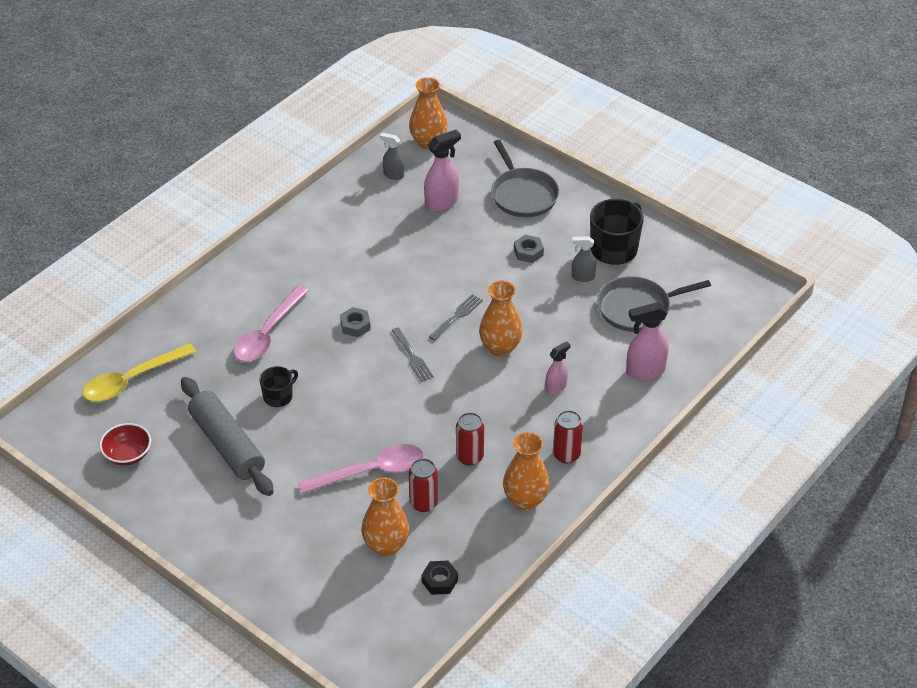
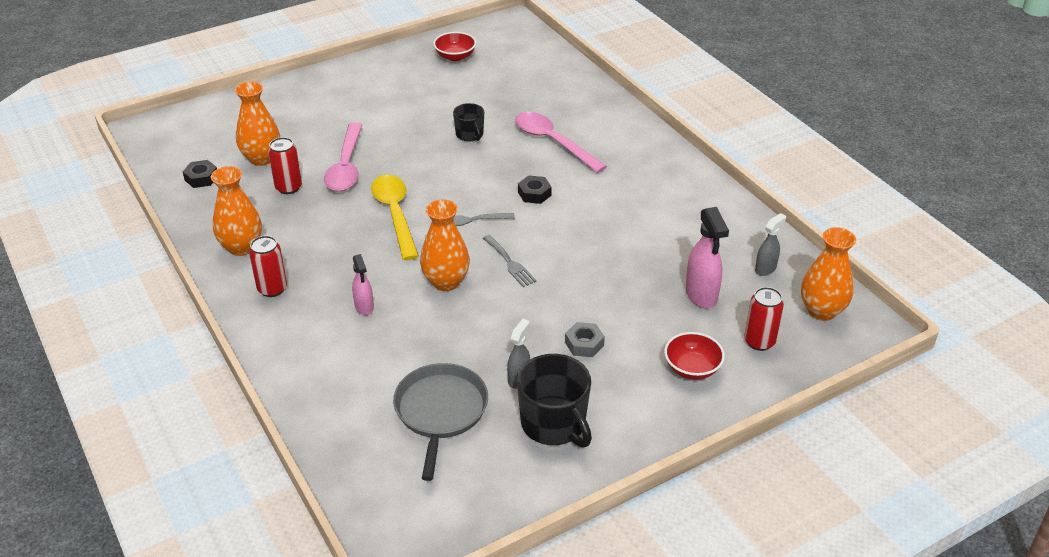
camera: 110 degrees right, 5 degrees down
(132, 380) = (536, 68): yellow spoon -> yellow spoon (395, 214)
(227, 445) = (432, 101): grey rolling pin -> none
(355, 325) = (534, 194): grey nut -> black nut
(469, 457) = (319, 226): red can -> red can (759, 341)
(523, 194) = (692, 368): grey pan -> red bowl
(644, 371) = (339, 384): pink spray bottle -> none

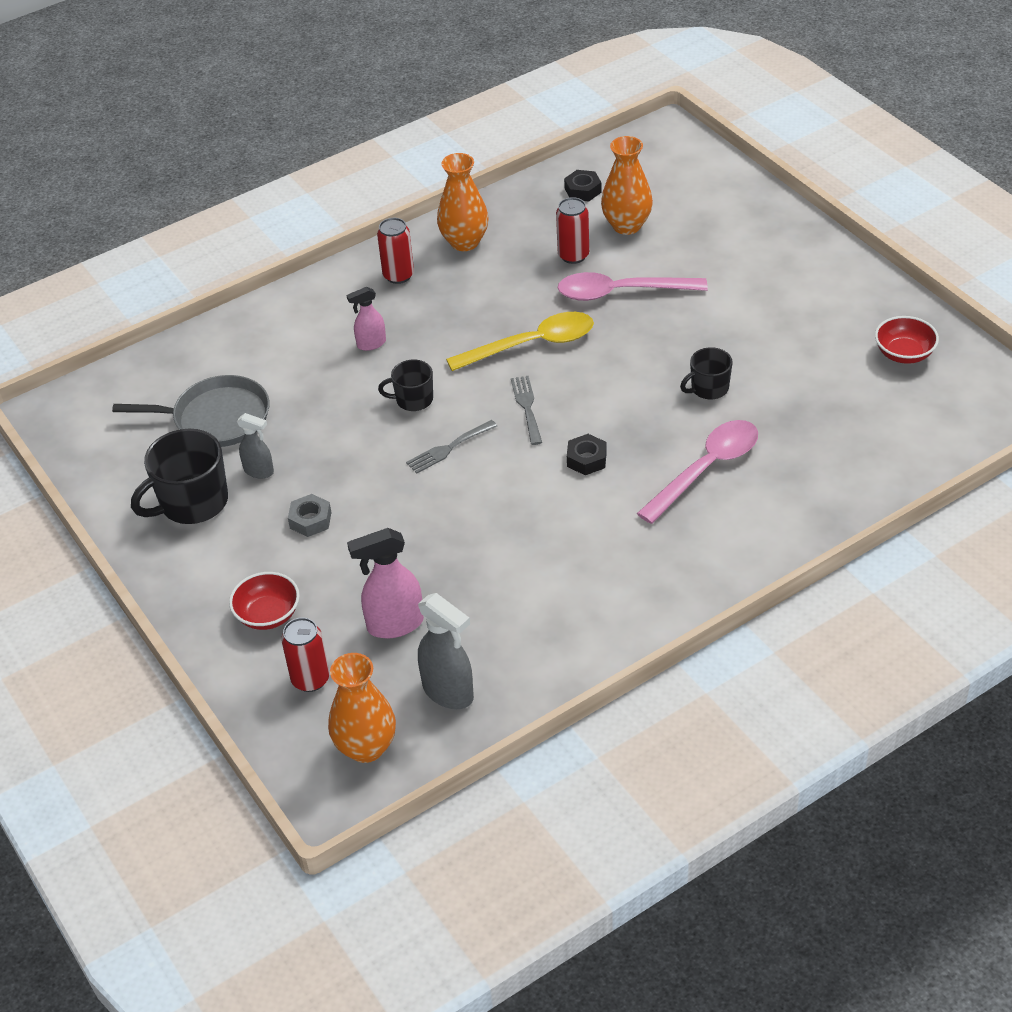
camera: 90 degrees right, 5 degrees up
(446, 282) = (413, 400): orange vase -> black mug
(765, 269) = (448, 692): grey spray bottle -> grey spray bottle, size x1.64

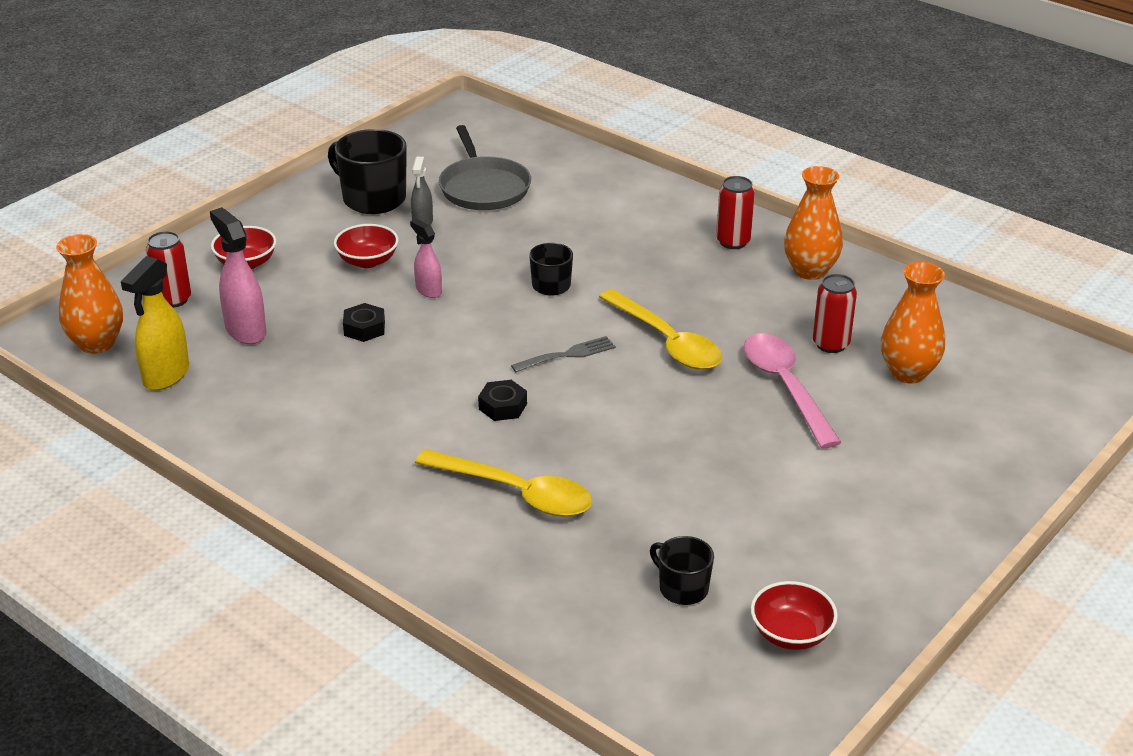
camera: 70 degrees right, 10 degrees down
(310, 520) = (367, 261): grey nut -> red bowl
(371, 344) = (621, 246): pink spray bottle -> pink spray bottle (428, 290)
(448, 448) = (488, 318): grey fork -> none
(448, 692) = (165, 376): grey spray bottle -> yellow spray bottle
(583, 190) = (952, 332): black nut -> black nut (364, 328)
(706, 469) = (516, 493): pink spoon -> yellow spoon
(709, 388) = (651, 476): black mug -> black mug (682, 588)

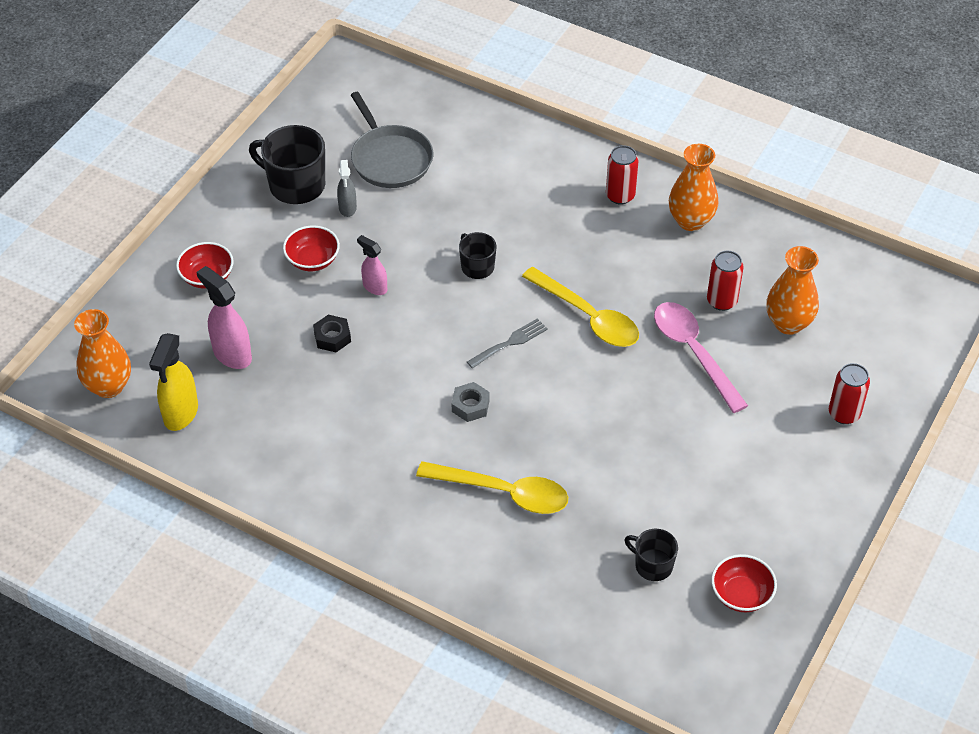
camera: 10 degrees left, 15 degrees up
(173, 299) = (157, 327): red can -> red can (844, 414)
(502, 406) = (470, 405): black nut -> grey nut

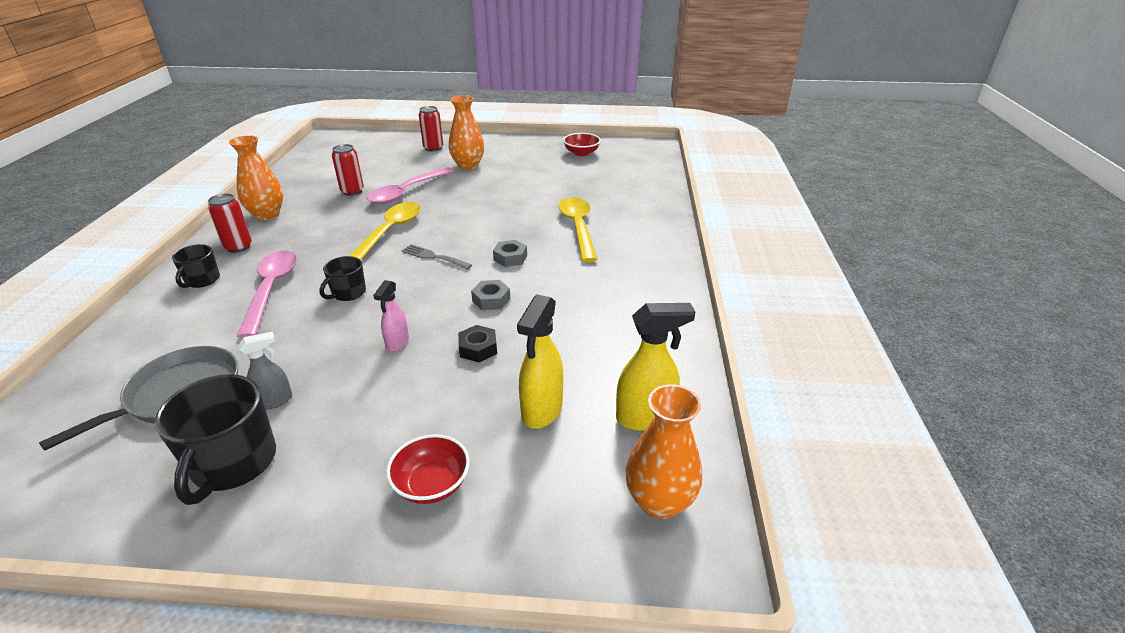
camera: 115 degrees left, 15 degrees down
(232, 354) = (541, 411): pink spray bottle -> yellow spray bottle
(312, 260) = (371, 399): red bowl -> none
(400, 367) = (491, 300): none -> grey nut
(516, 215) = (271, 290): none -> pink spoon
(652, 565) = (586, 175): black mug -> black mug (202, 280)
(788, 323) = (365, 170): orange vase -> orange vase (468, 165)

